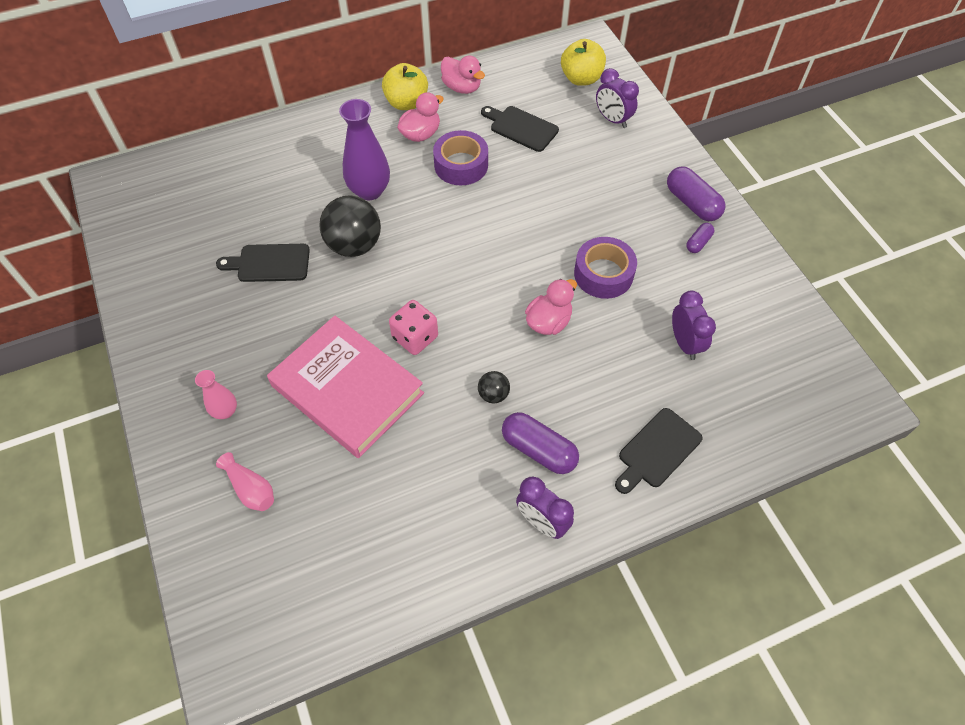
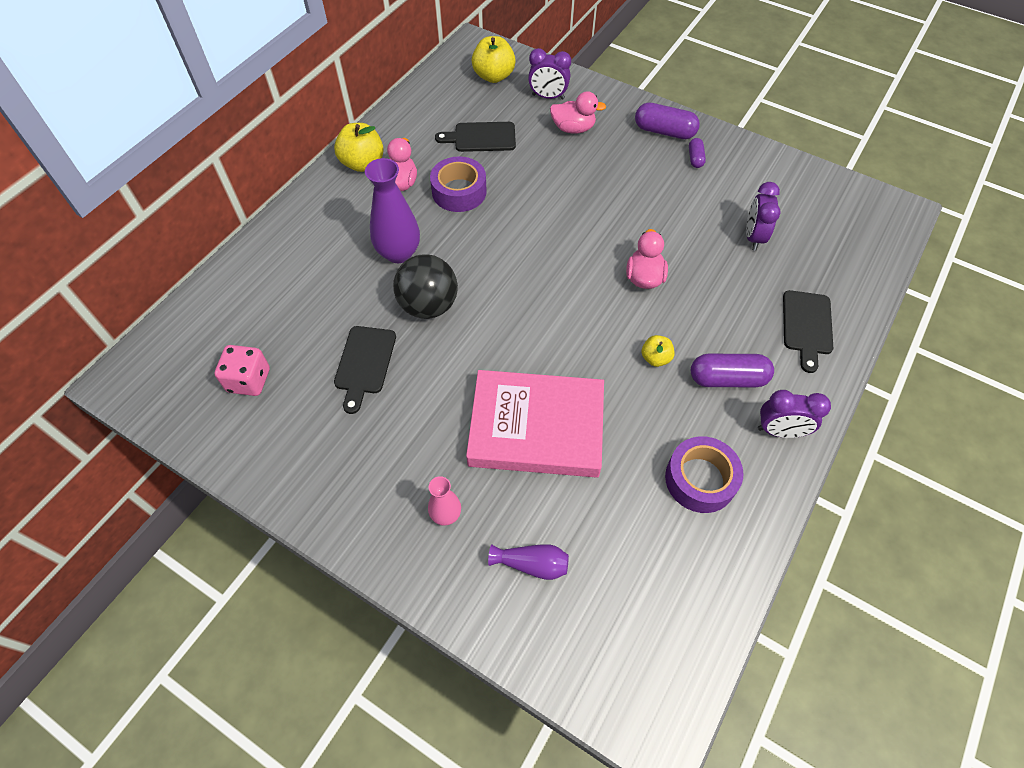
camera: 35 degrees left, 0 degrees up
(250, 489) = (532, 564): pink vase -> purple vase
(269, 263) = (364, 364): black cutting board -> black cutting board turned 45 degrees counterclockwise
(415, 337) = (552, 351): pink dice -> pink dice (249, 380)
(462, 87) = (400, 128): pink duck -> pink duck (573, 128)
(493, 394) = (655, 358): black ball -> yellow apple
(603, 274) = (650, 218): purple tape -> purple tape (700, 479)
(685, 343) = (753, 237): purple clock -> purple clock turned 120 degrees counterclockwise

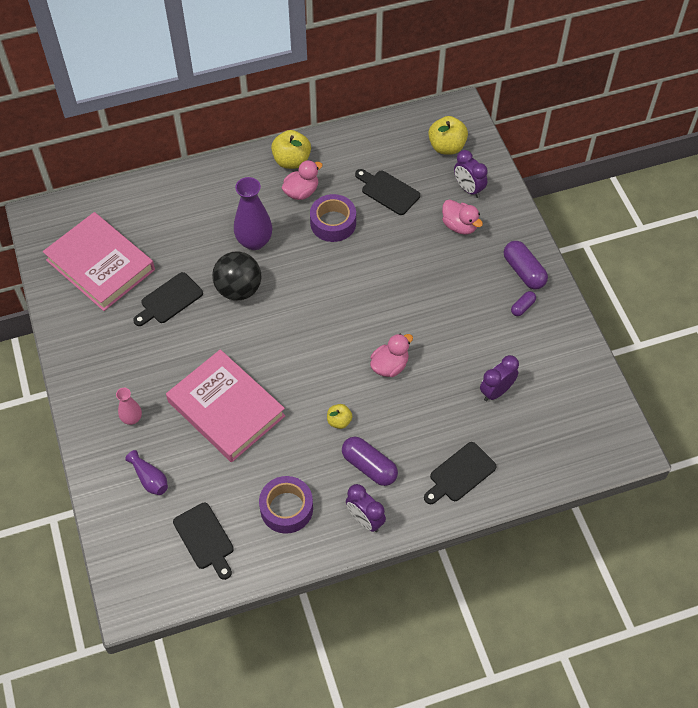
camera: 40 degrees right, 0 degrees up
(249, 380) = (100, 265): pink dice -> pink book
(657, 580) = (205, 539): none -> black cutting board

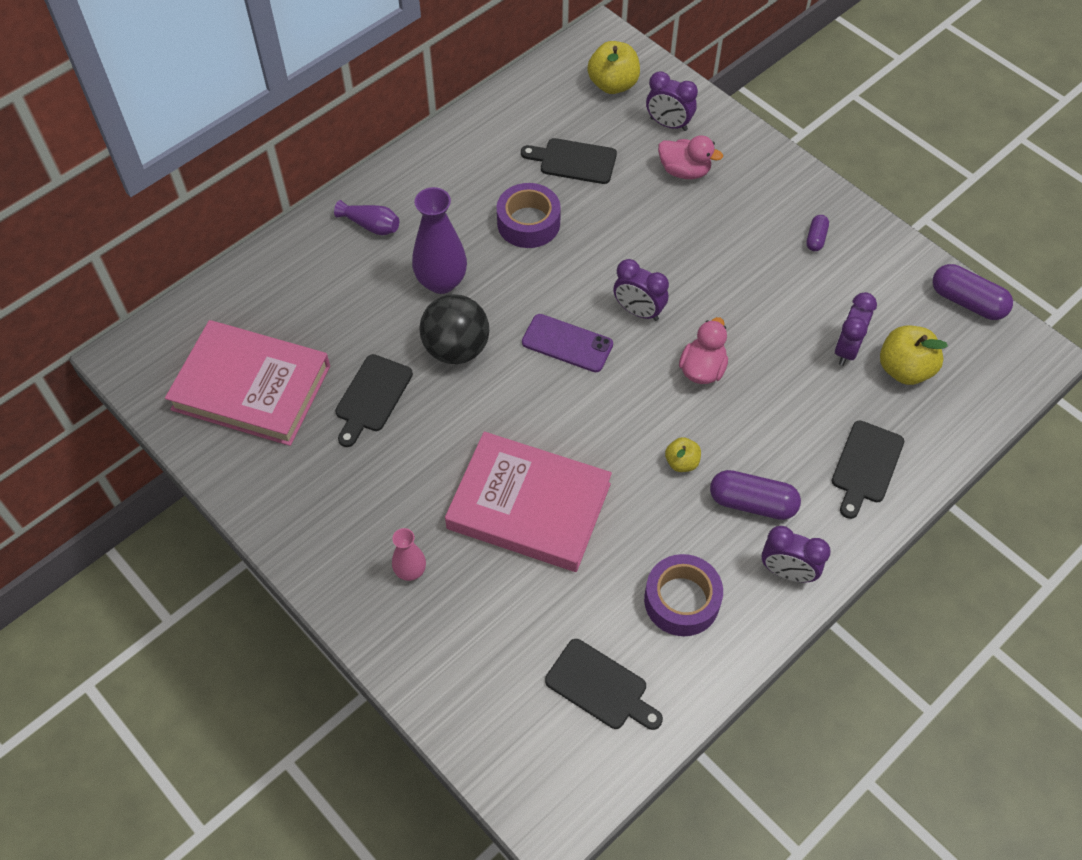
camera: 25 degrees left, 0 degrees up
(150, 479) = (480, 640): purple vase -> purple vase (371, 225)
(291, 161) = (431, 166): yellow apple -> yellow apple (904, 369)
(301, 192) = (466, 199): pink duck -> none
(311, 313) = (567, 343): none -> purple phone
(370, 310) = (638, 311): none -> purple clock
(524, 271) = (792, 196): purple capsule -> purple capsule (967, 302)

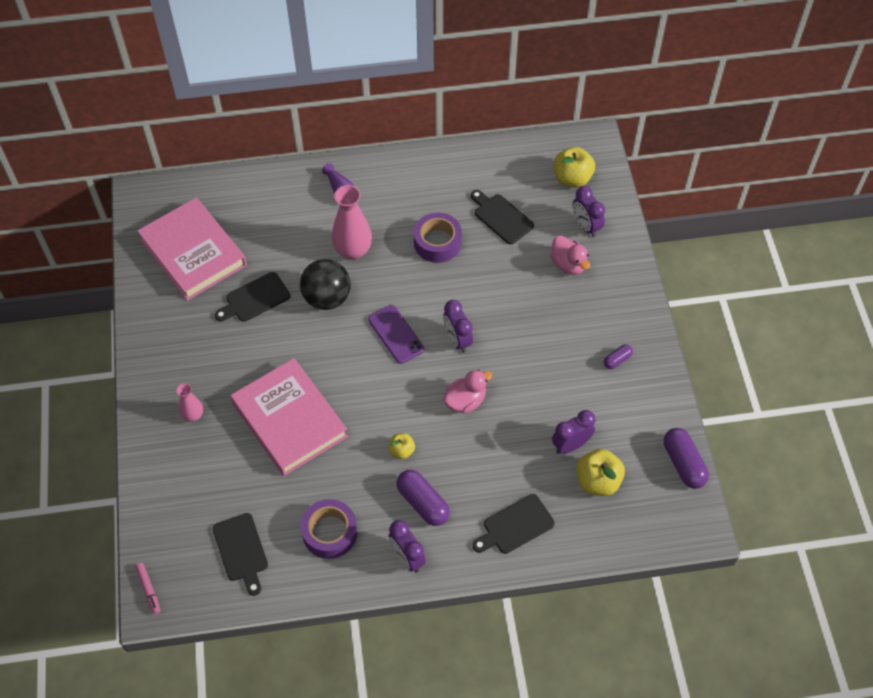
camera: 35 degrees right, 0 degrees up
(441, 281) = (353, 250): purple vase -> pink vase
(530, 807) = (149, 590): none -> pink marker

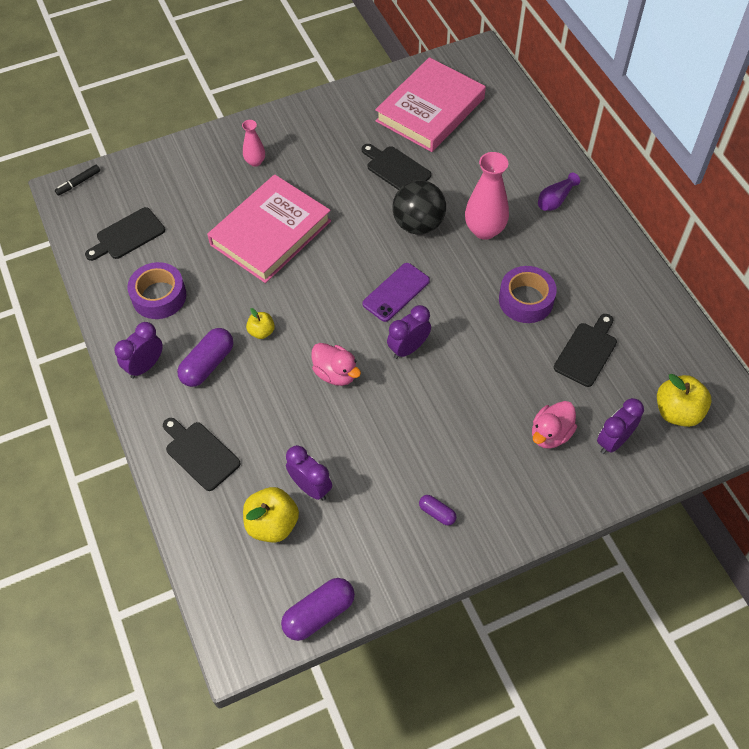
camera: 75 degrees right, 0 degrees up
(149, 590) = (78, 183): pink marker -> black marker

